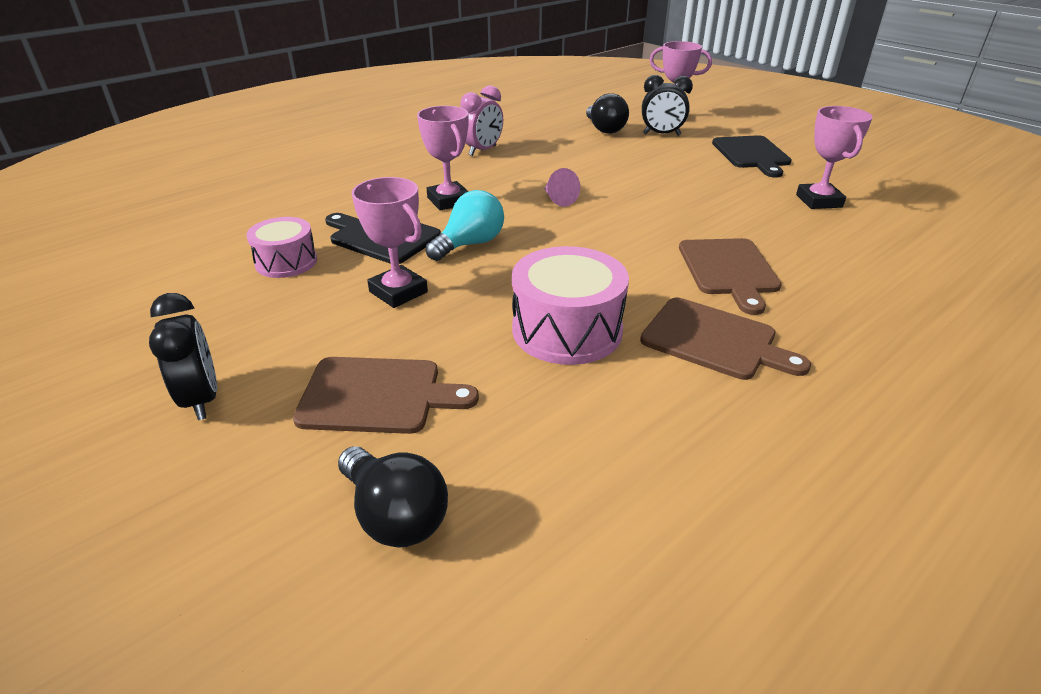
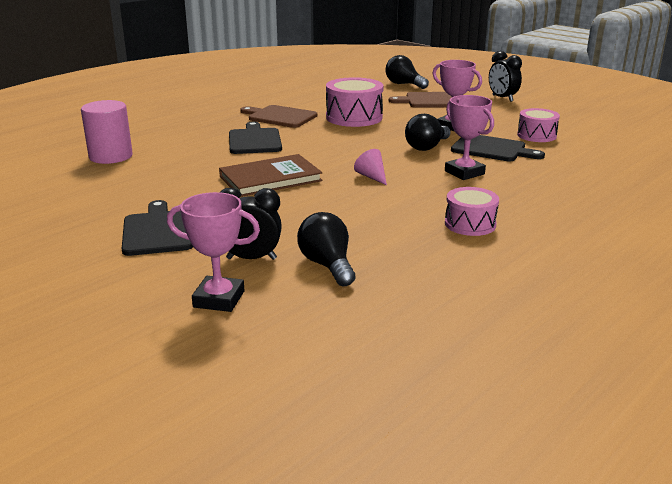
camera: 175 degrees right, 10 degrees down
(470, 244) = (426, 147): turquoise light bulb -> black light bulb
(482, 150) = (470, 224): pink clock -> pink drum
(675, 201) = (270, 179): none -> brown book
(729, 270) = (254, 140): brown cutting board -> black cutting board
(819, 201) = (143, 183): pink trophy -> none
(914, 245) = (111, 156): none -> pink cylinder

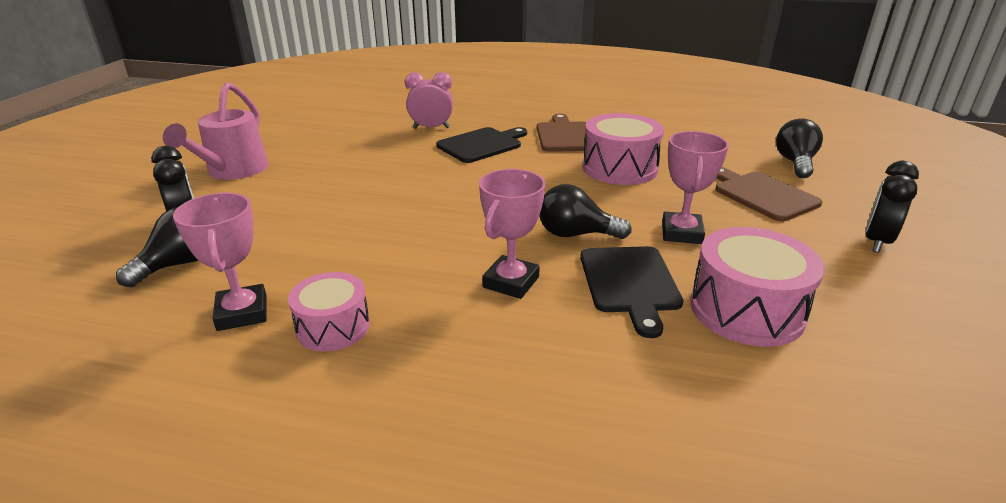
camera: 60 degrees right, 5 degrees up
(111, 156) = (382, 110): pink cylinder -> none
(158, 231) = (233, 171): black cutting board -> pink watering can
(190, 148) = (431, 128): none -> pink clock
(219, 299) = (98, 233): pink trophy -> pink trophy (242, 313)
(270, 179) = (386, 179): brown book -> none
(371, 177) = (437, 226): pink cone -> none
(536, 135) = (746, 310): pink drum -> pink drum, size x1.58

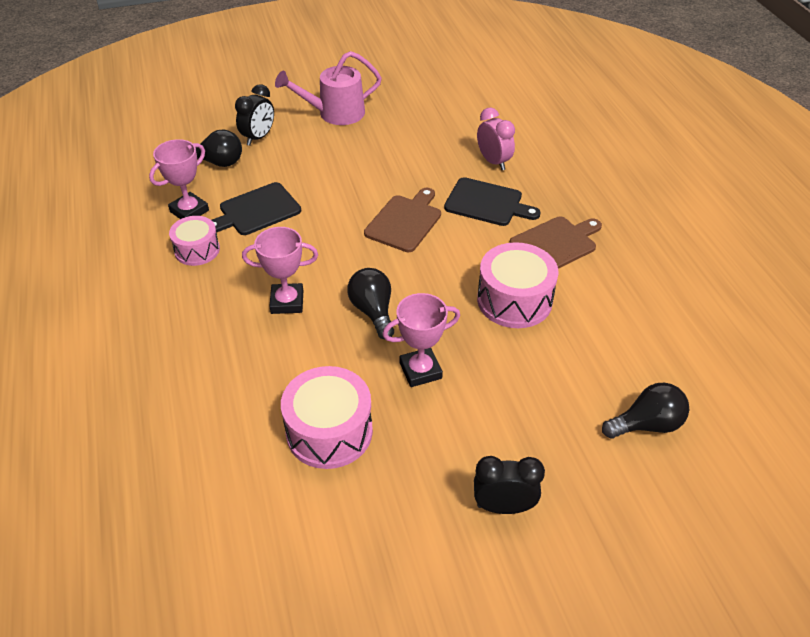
camera: 60 degrees right, 15 degrees up
(630, 283) = (324, 360): black cutting board -> black cutting board (256, 210)
(762, 195) = (540, 410): brown cutting board -> brown cutting board (405, 221)

